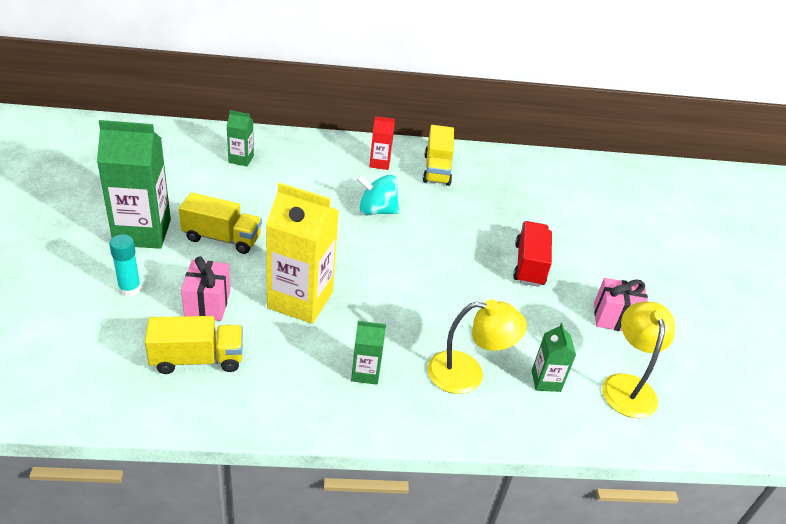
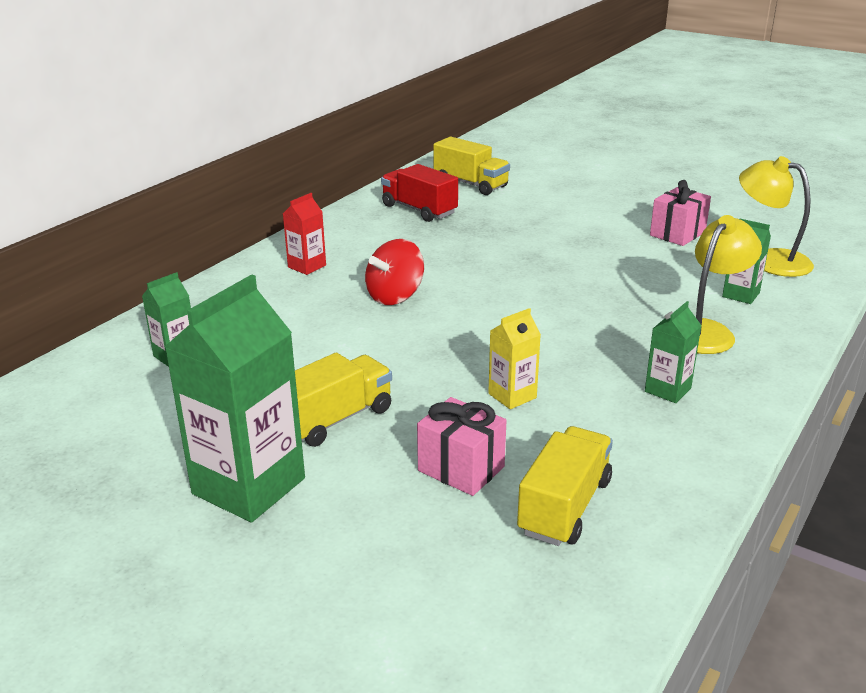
camera: 50 degrees left, 10 degrees down
(130, 289) = (370, 531): turquoise glue stick -> none
(300, 300) = (512, 396): yellow carton -> yellow carton, size x0.49
(376, 211) = (395, 296): turquoise spinning top -> red spinning top
(437, 169) = (360, 238): yellow truck -> yellow truck (470, 184)
(529, 265) = (569, 245): red truck -> red truck (419, 210)

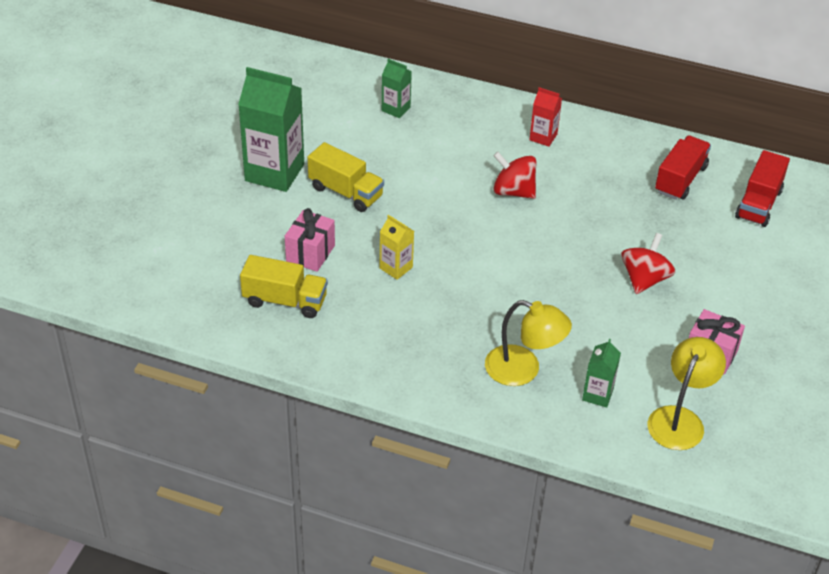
camera: 75 degrees right, 15 degrees up
(470, 184) = (758, 204): yellow truck -> red truck
(566, 247) = (644, 279): none -> red spinning top
(667, 390) = (427, 346): green carton -> none

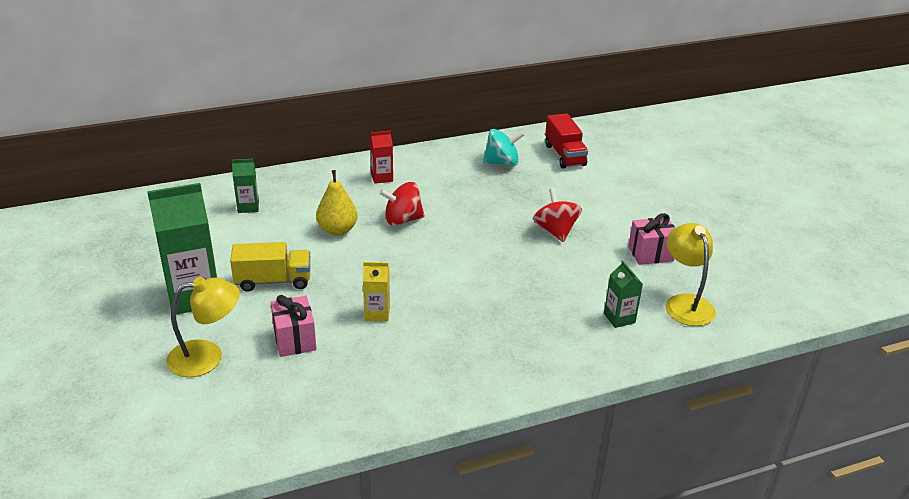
camera: 40 degrees left, 10 degrees down
(285, 301) = (314, 387): yellow truck -> none
(446, 171) = (337, 230): none -> yellow pear
(523, 370) = (553, 331): yellow lamp -> yellow lamp (207, 357)
(680, 179) = (502, 162): red truck -> turquoise spinning top

